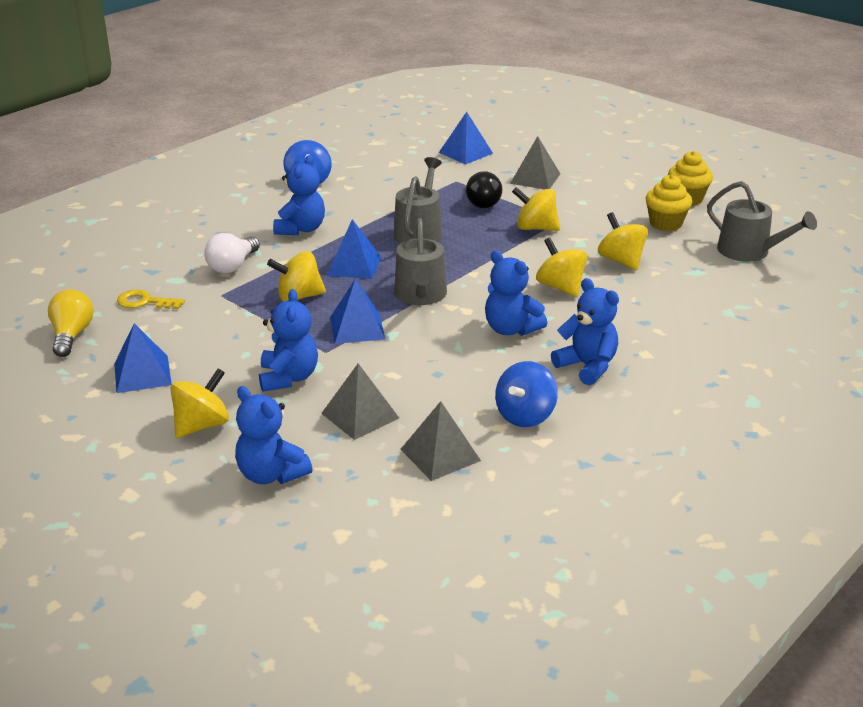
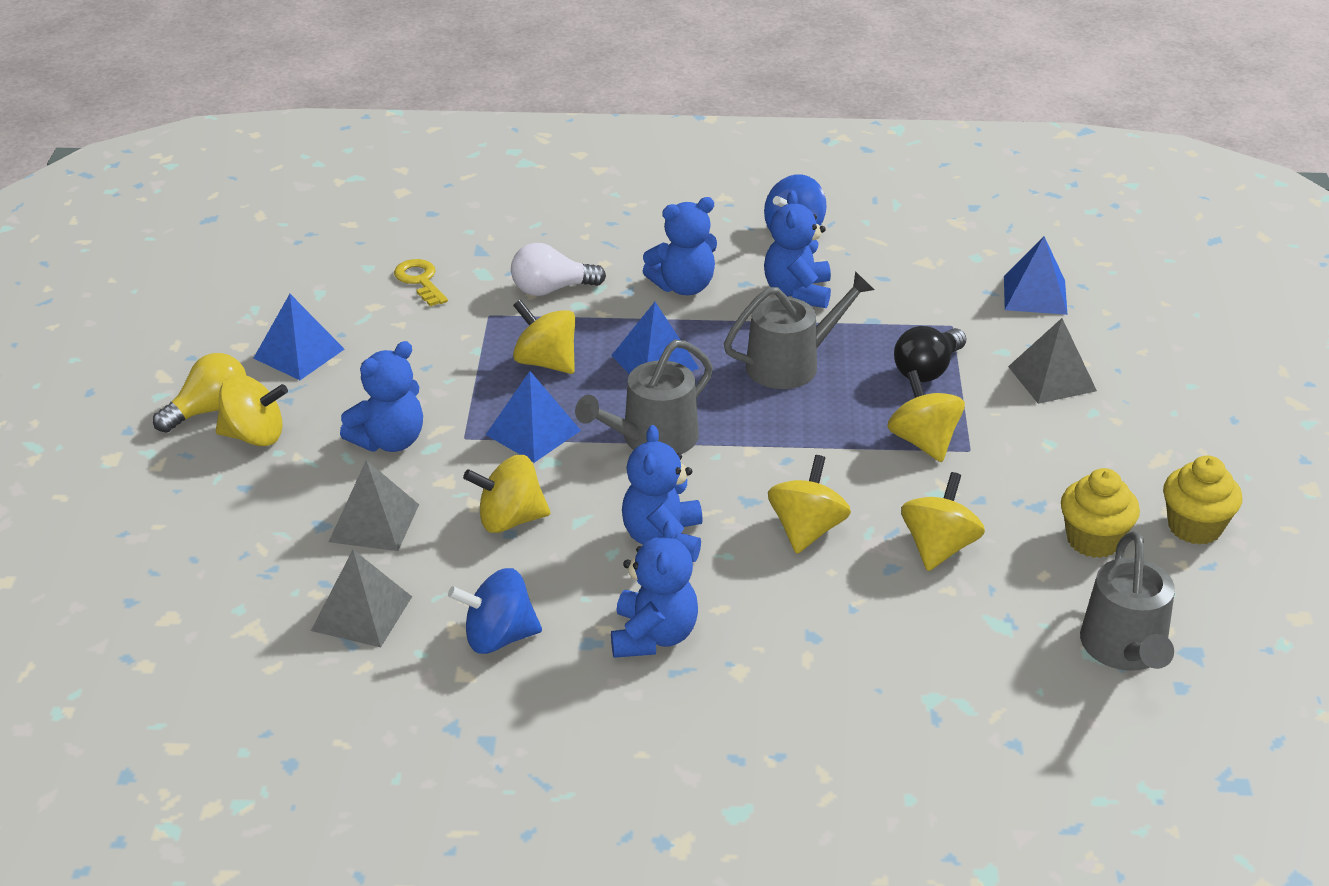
camera: 50 degrees right, 5 degrees up
(72, 335) = (316, 277): yellow light bulb -> yellow light bulb (209, 410)
(271, 474) = (219, 522): blue teddy bear -> blue teddy bear (797, 292)
(426, 368) = (510, 520): none -> yellow spinning top

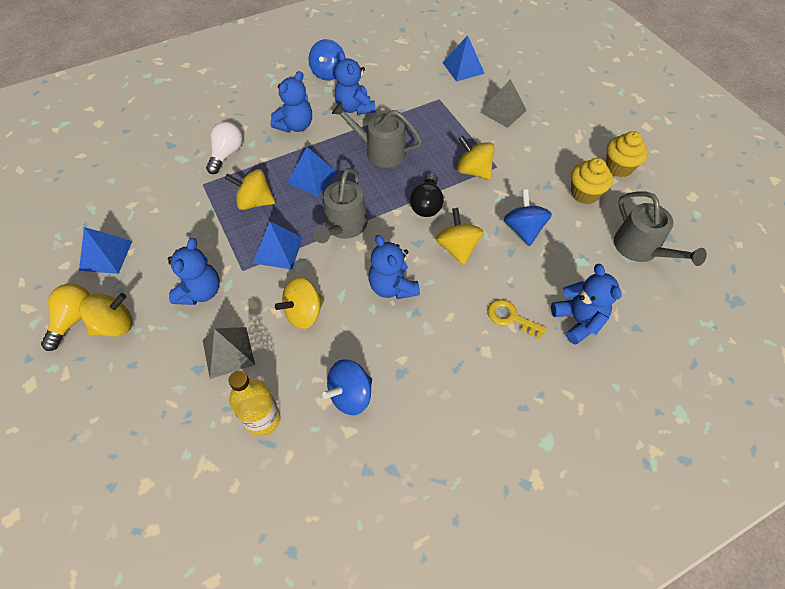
camera: 30 degrees left, 20 degrees up
(362, 613) = (262, 419): grey pyramid -> yellow bottle
(420, 281) = (148, 177): yellow key -> yellow key (511, 318)
(551, 289) = (227, 154): white light bulb -> white light bulb turned 150 degrees clockwise
(653, 636) = (430, 351): blue teddy bear -> blue teddy bear (578, 320)
(790, 364) = (380, 151): grey watering can -> grey watering can turned 105 degrees counterclockwise
(927, 370) = (446, 129): black light bulb -> black light bulb (427, 204)
(938, 548) = (523, 229): yellow spinning top -> blue spinning top

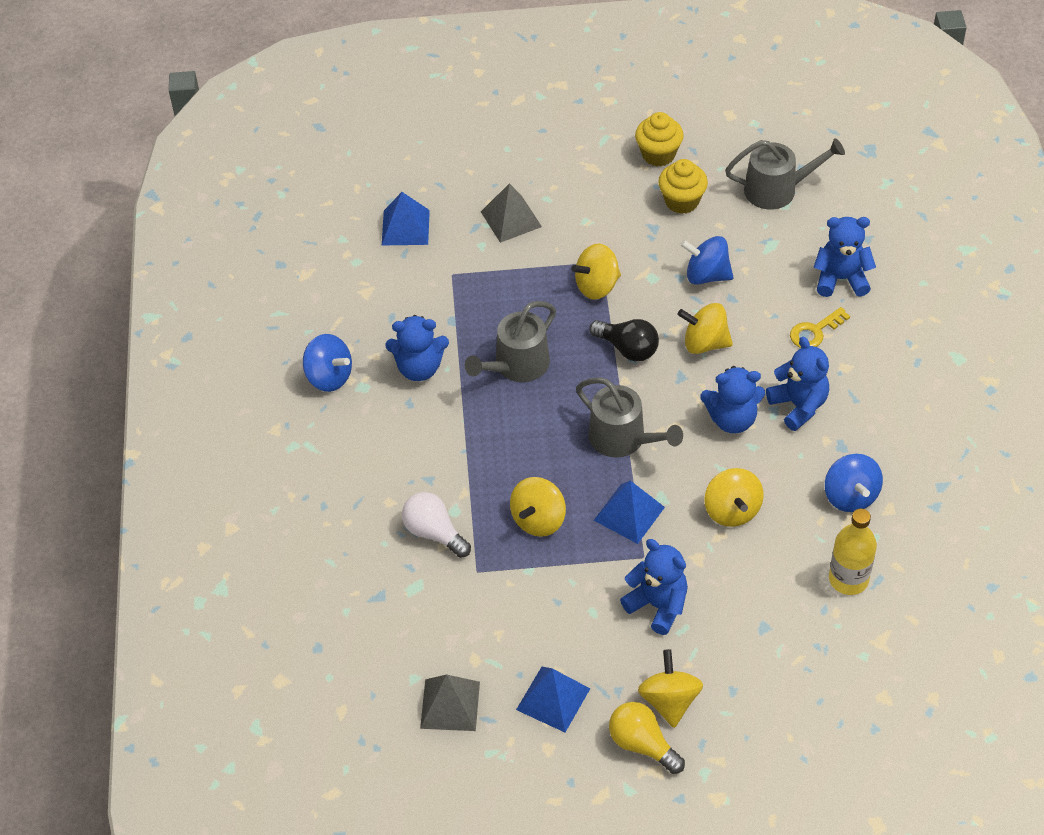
camera: 65 degrees left, 5 degrees down
(228, 352) = (754, 594): grey pyramid -> grey pyramid (450, 705)
(295, 126) = (419, 442): blue teddy bear -> blue teddy bear (798, 406)
(312, 178) = (526, 449): blue pyramid -> none

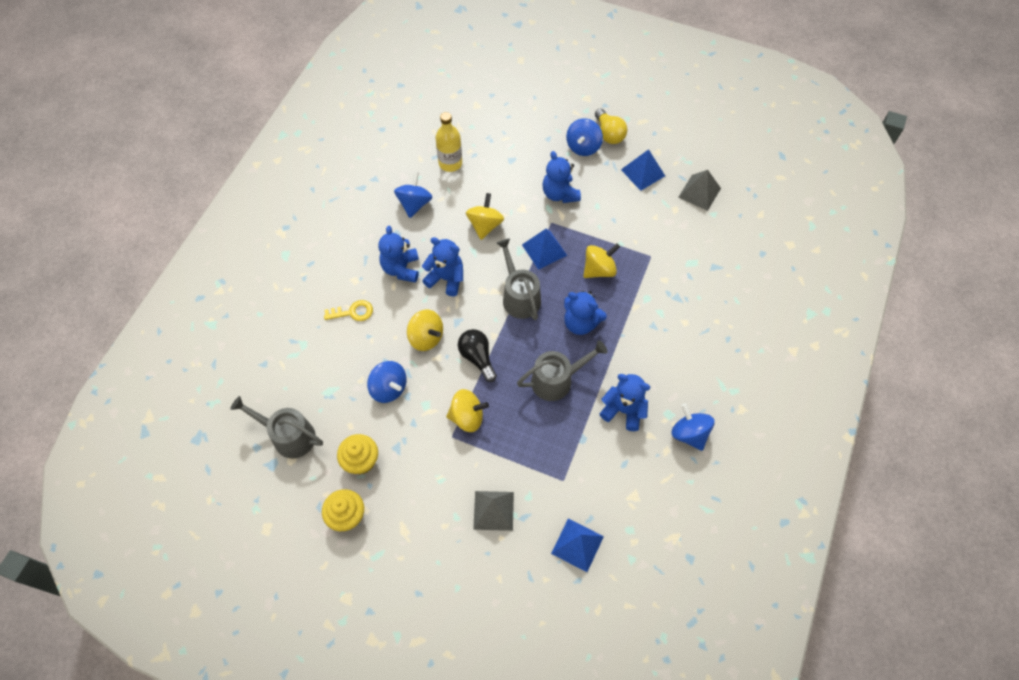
camera: 155 degrees left, 10 degrees up
(434, 533) = (665, 290): white light bulb -> none
(669, 701) = (583, 147): yellow spinning top -> blue spinning top
(841, 279) = (306, 341): blue teddy bear -> blue teddy bear (581, 323)

